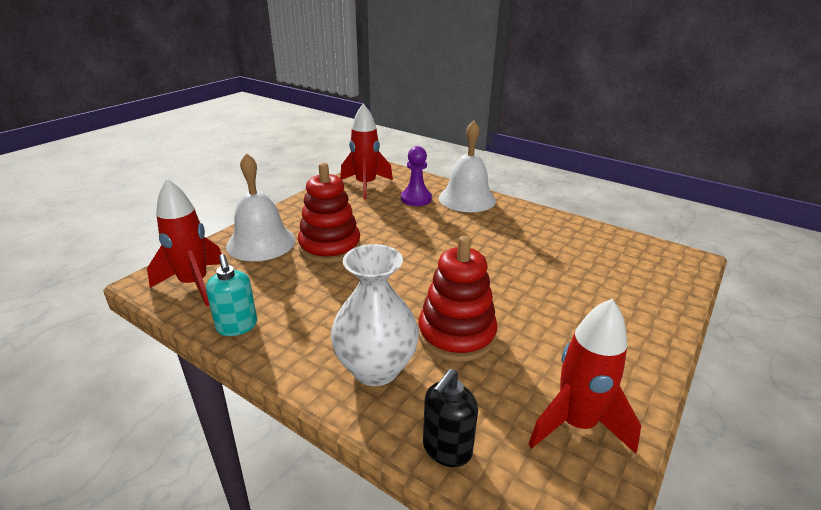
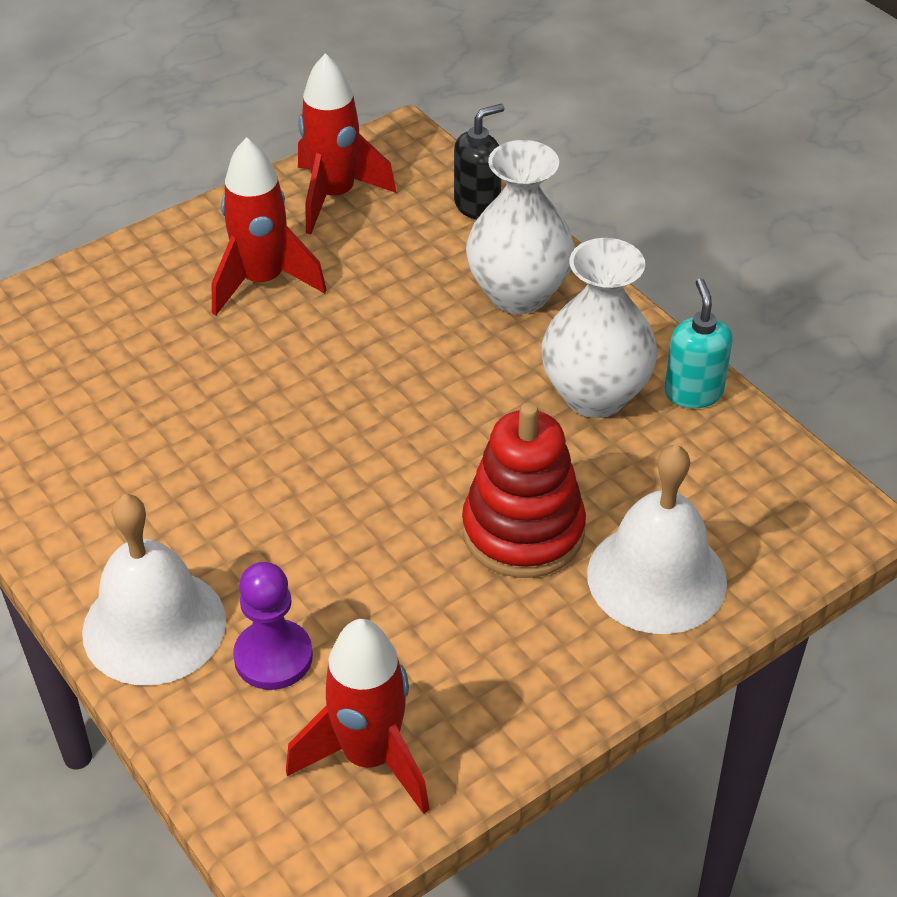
camera: 160 degrees left, 15 degrees up
(194, 284) = (771, 492): red rocket -> red rocket (263, 282)
(303, 312) = (595, 395): none -> white vase
(456, 335) = (395, 312): red stacking toy -> none

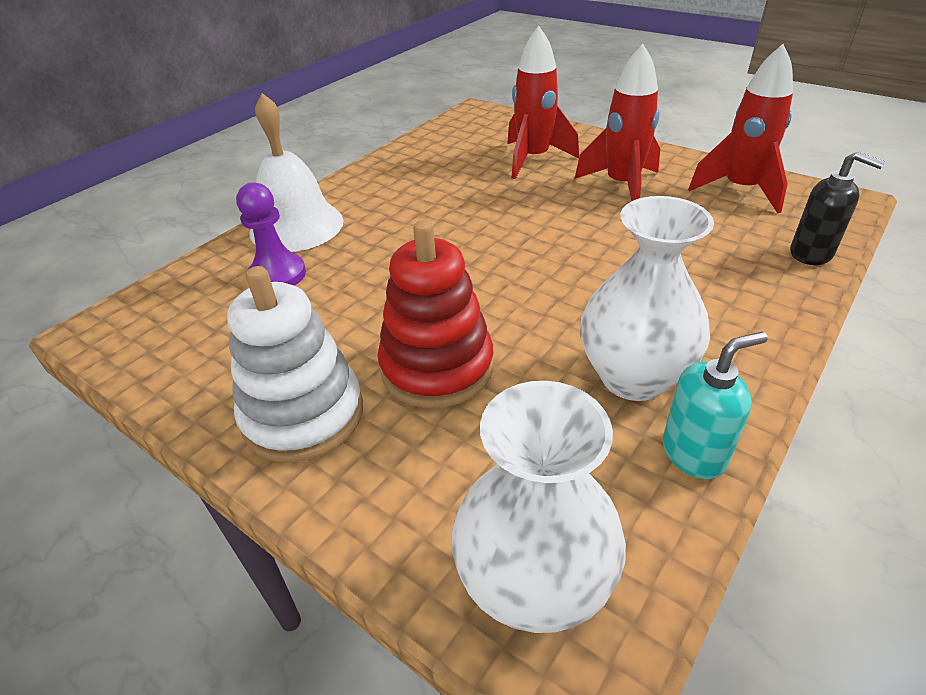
camera: 75 degrees right, 5 degrees down
(369, 756) = (190, 338): red rocket -> red rocket (533, 159)
(518, 294) = (724, 300): white vase -> white vase (533, 584)
(550, 651) = (303, 414): none -> white stacking toy
(656, 577) = (412, 475): white bell -> none

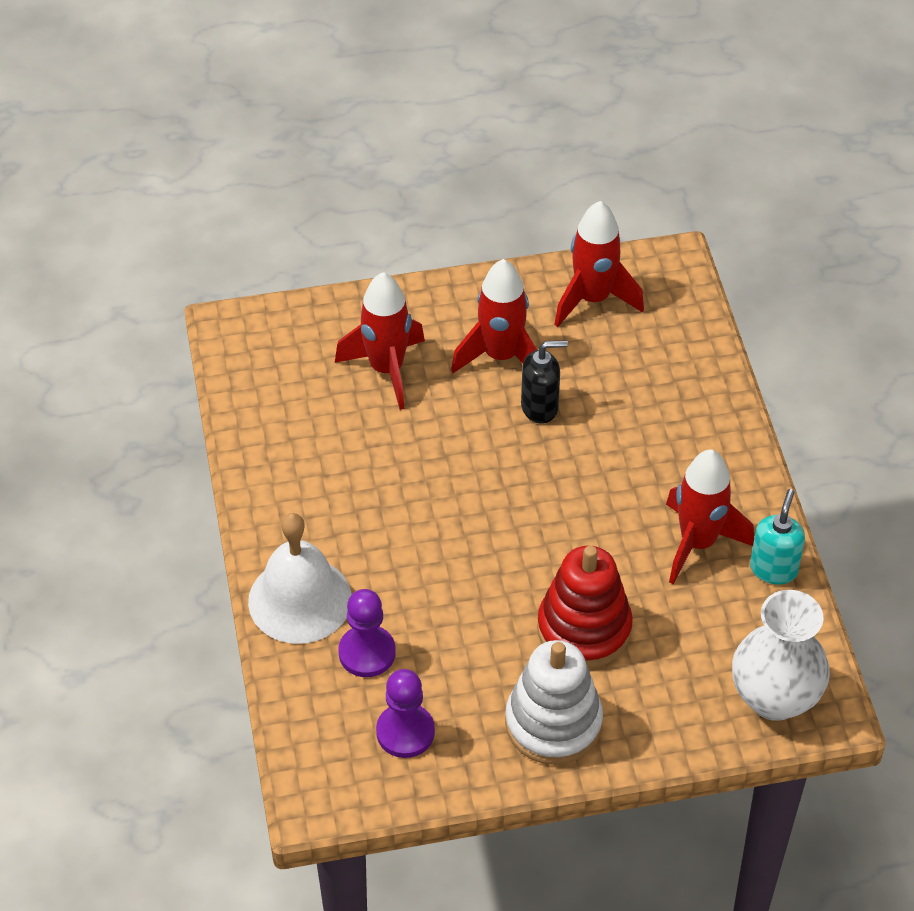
camera: 50 degrees left, 10 degrees up
(211, 335) = (405, 732): none -> purple pawn
(633, 377) = (697, 543): white vase -> red rocket
(811, 253) = (700, 347): black soap dispenser -> black soap dispenser (540, 407)

